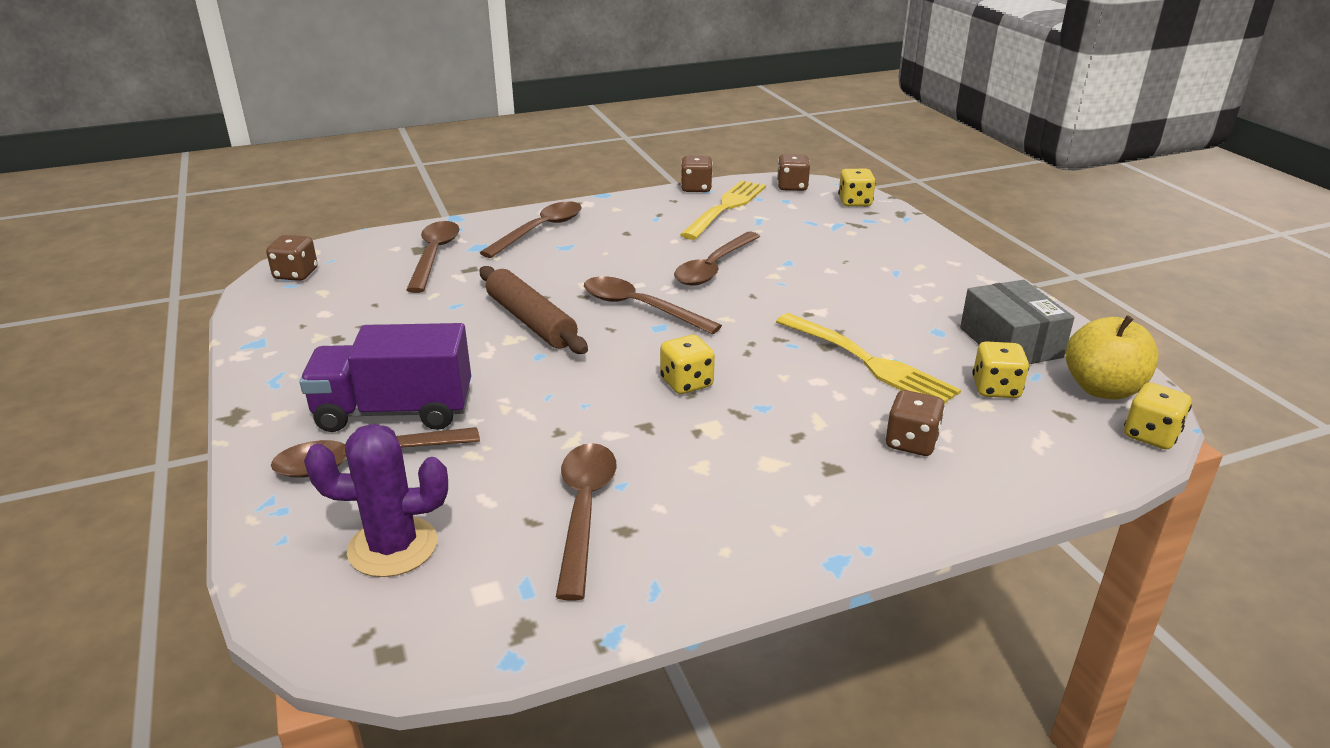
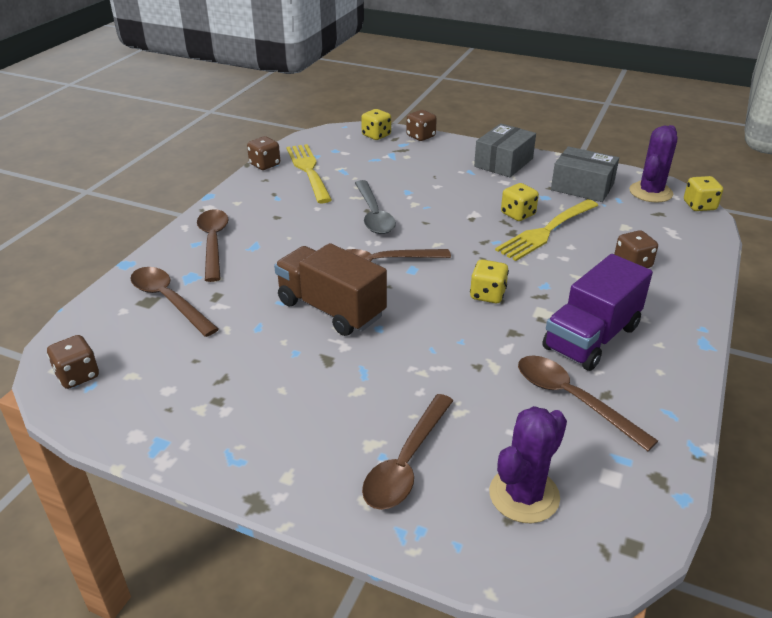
camera: 45 degrees left, 5 degrees up
(394, 411) = (363, 420): purple truck -> purple truck (591, 337)
(531, 321) = (331, 309): brown rolling pin -> brown truck
(714, 267) = (373, 215): brown spoon -> grey spoon
(792, 187) = (323, 139): brown dice -> brown dice (421, 136)
(869, 362) = (546, 231): yellow fork -> yellow fork turned 135 degrees clockwise
(955, 279) = (503, 162): none -> grey box
(995, 389) = (616, 215): yellow dice -> yellow dice (518, 214)
(1102, 389) = (650, 192): yellow apple -> purple cactus

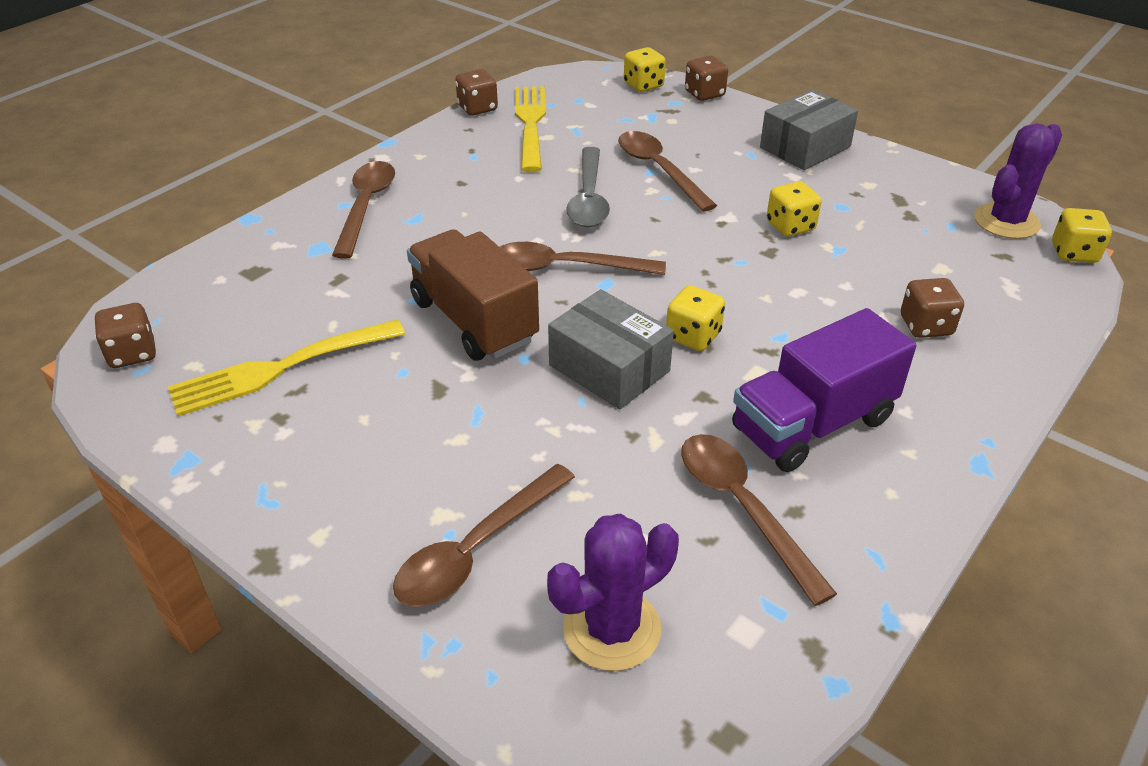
camera: 15 degrees right, 5 degrees up
(169, 300) = (279, 275): brown spoon -> brown spoon (659, 170)
(546, 231) = (819, 257): yellow fork -> yellow fork (280, 368)
(582, 187) = (904, 199): grey box -> grey box (609, 368)

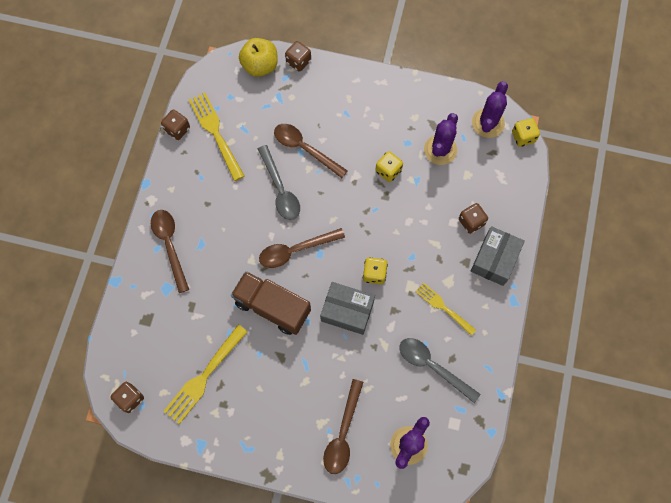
camera: 25 degrees left, 30 degrees up
(643, 85) = (260, 66): yellow dice -> yellow apple
(743, 508) = (432, 366): brown spoon -> grey spoon
(805, 147) = (372, 95): grey box -> grey box (494, 260)
(812, 424) = (443, 307): purple truck -> yellow fork
(900, 228) = (440, 150): none -> purple cactus

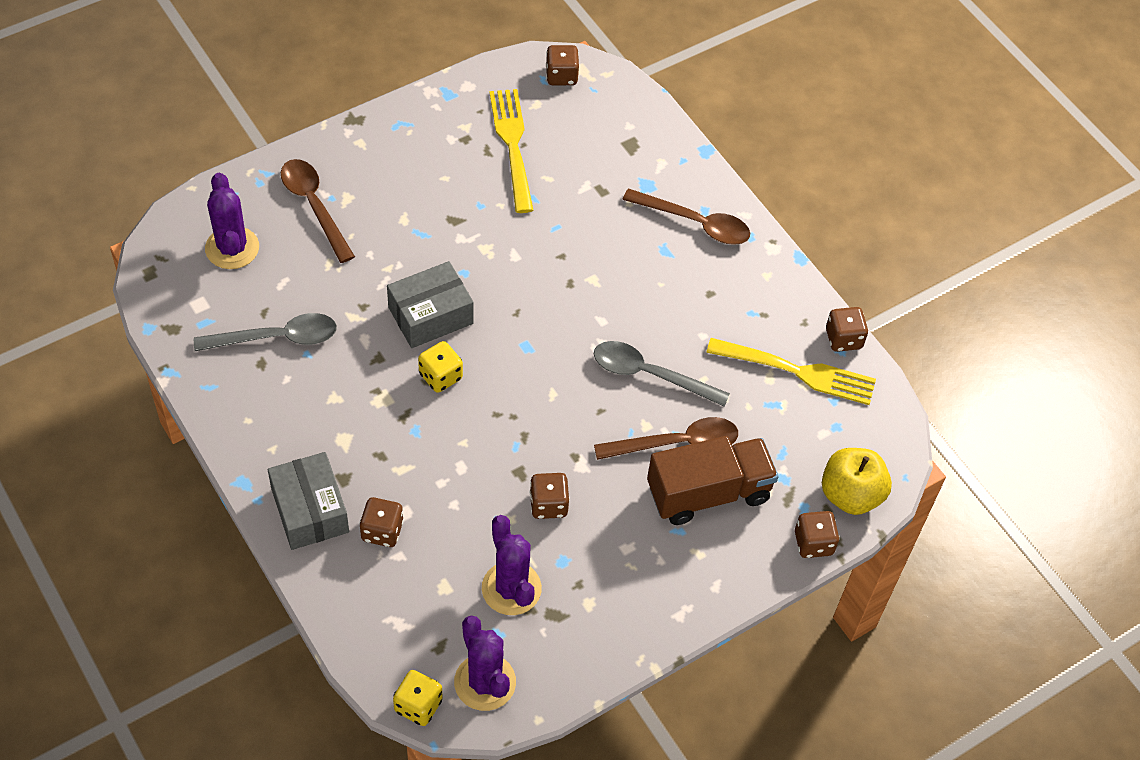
camera: 130 degrees right, 15 degrees down
(272, 307) = (516, 255): brown truck -> brown truck (708, 493)
(295, 250) = (557, 327): brown spoon -> none
(388, 171) = (548, 504): yellow dice -> brown dice
(443, 307) = (323, 406): yellow fork -> none

